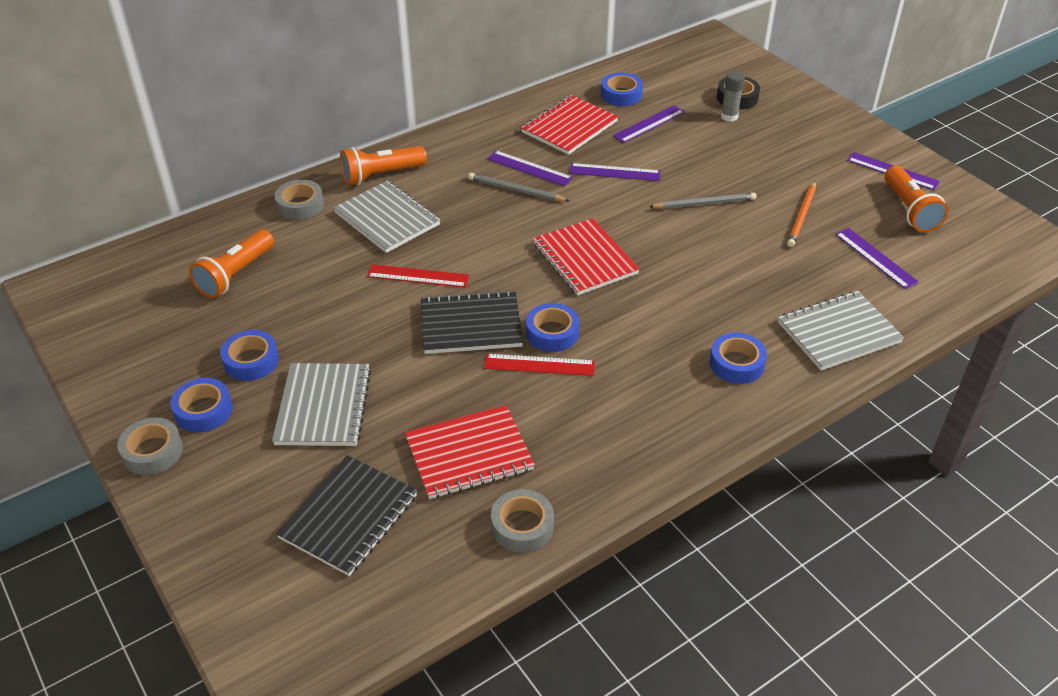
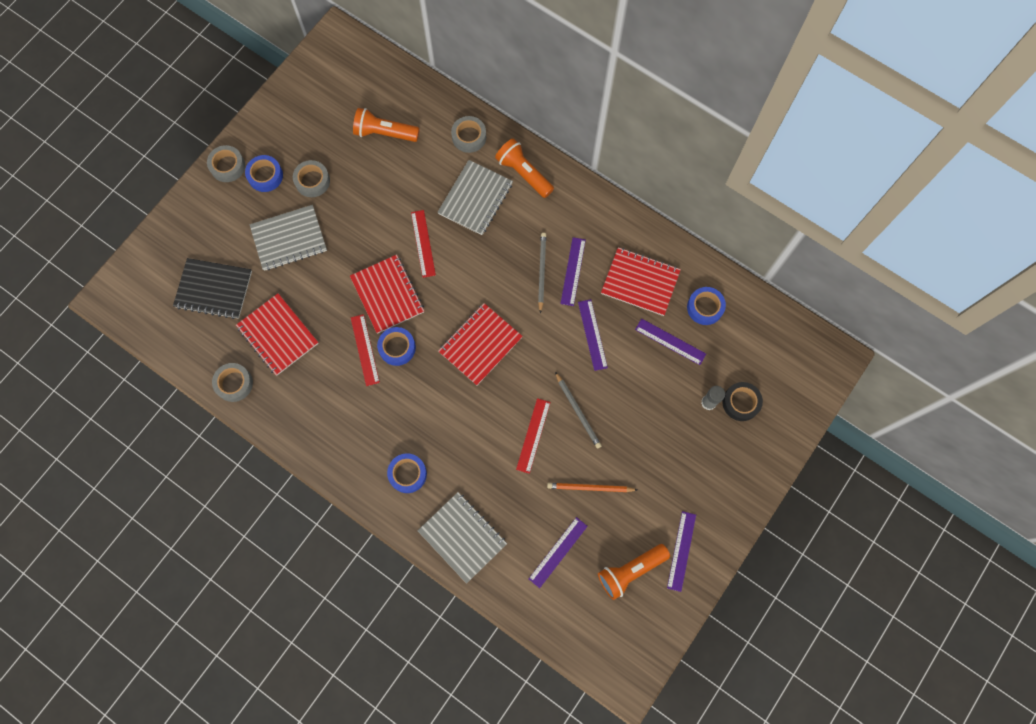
camera: 70 degrees right, 30 degrees up
(251, 361) = (312, 181): blue tape -> grey tape
(471, 325) = (387, 295): black notebook -> red notebook
(722, 243) = (533, 435): none -> red ruler

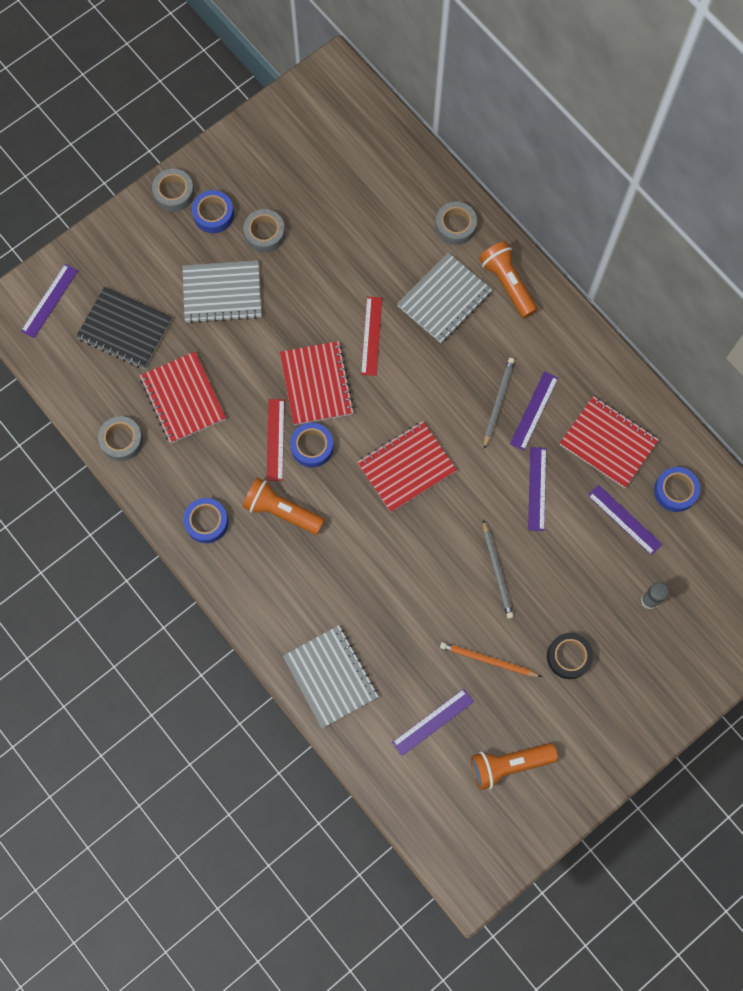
camera: 15 degrees right, 0 degrees up
(384, 133) = (360, 198): orange flashlight -> orange flashlight (281, 511)
(407, 474) = (288, 591): blue tape -> blue tape (206, 522)
(533, 435) = (439, 585): red ruler -> none
(681, 551) = (572, 758): purple ruler -> purple ruler (49, 300)
(741, 402) = (687, 610): black tape -> black tape (569, 657)

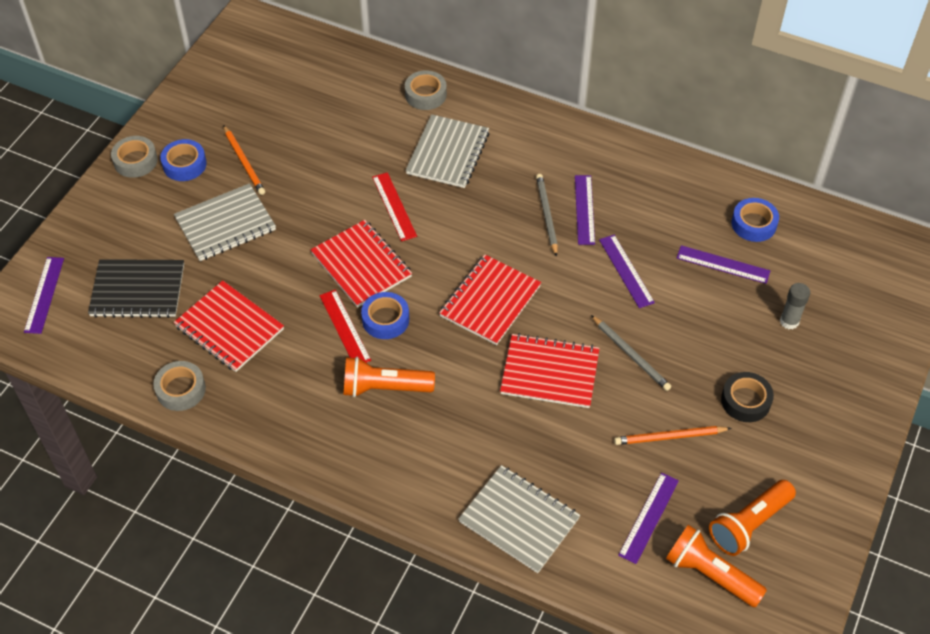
camera: 25 degrees left, 20 degrees down
(206, 522) = (310, 429): blue tape -> none
(264, 233) = (244, 162): grey tape -> orange pencil
(507, 283) = (499, 121): orange flashlight -> orange flashlight (710, 574)
(608, 443) = (668, 209): red notebook -> red notebook (550, 373)

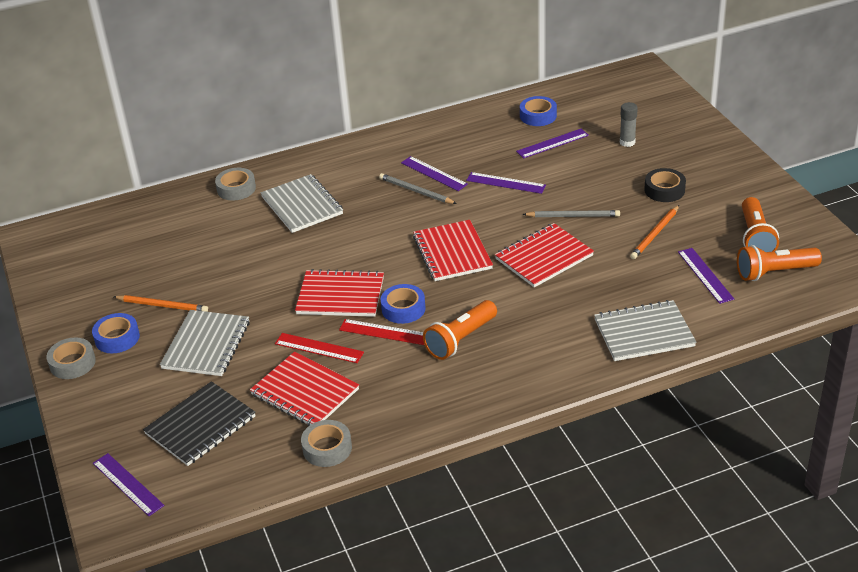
camera: 45 degrees left, 15 degrees down
(229, 328) = (305, 392): red notebook -> red notebook turned 45 degrees clockwise
(394, 206) = (311, 253): red ruler -> red ruler (319, 348)

